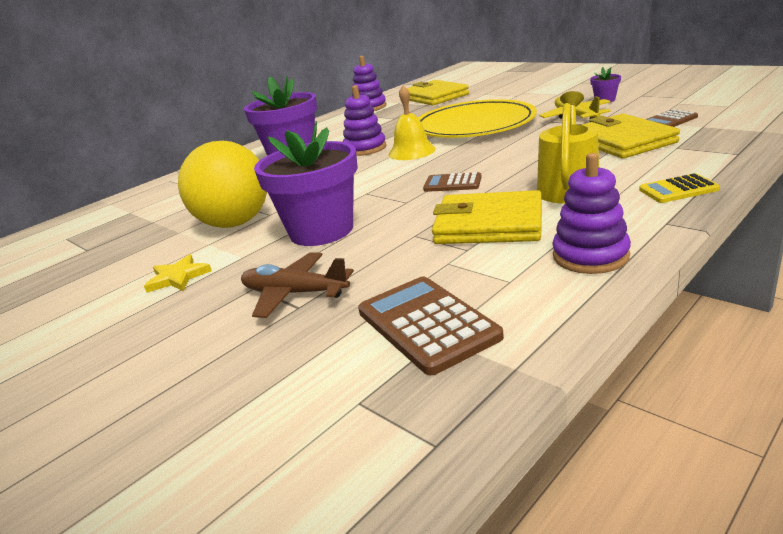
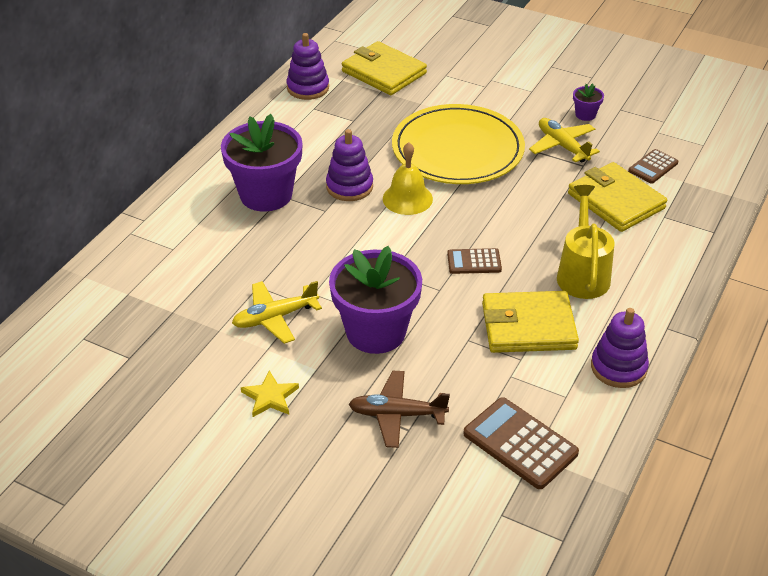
camera: 20 degrees left, 15 degrees up
(235, 223) = (275, 318): yellow ball -> yellow plane
(678, 189) = (671, 283): yellow calculator -> none

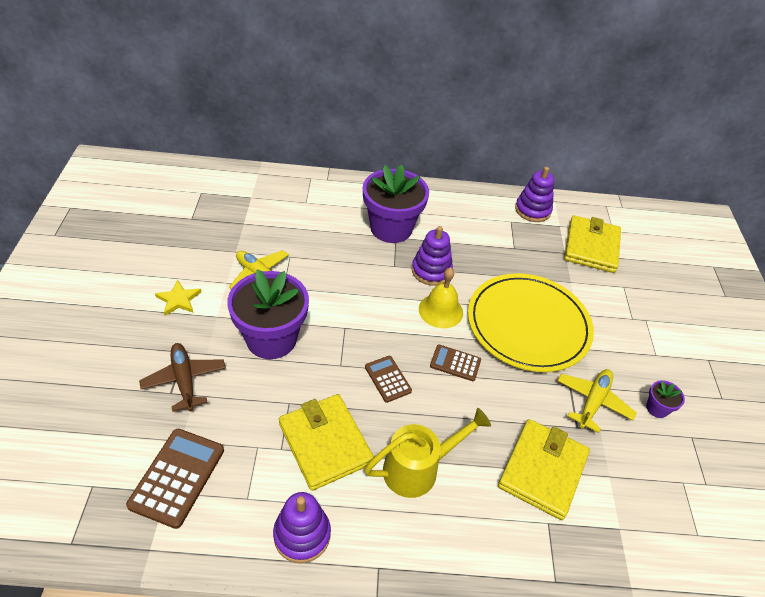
camera: 60 degrees right, 5 degrees up
(653, 167) = (621, 492): brown calculator -> brown calculator (455, 363)

